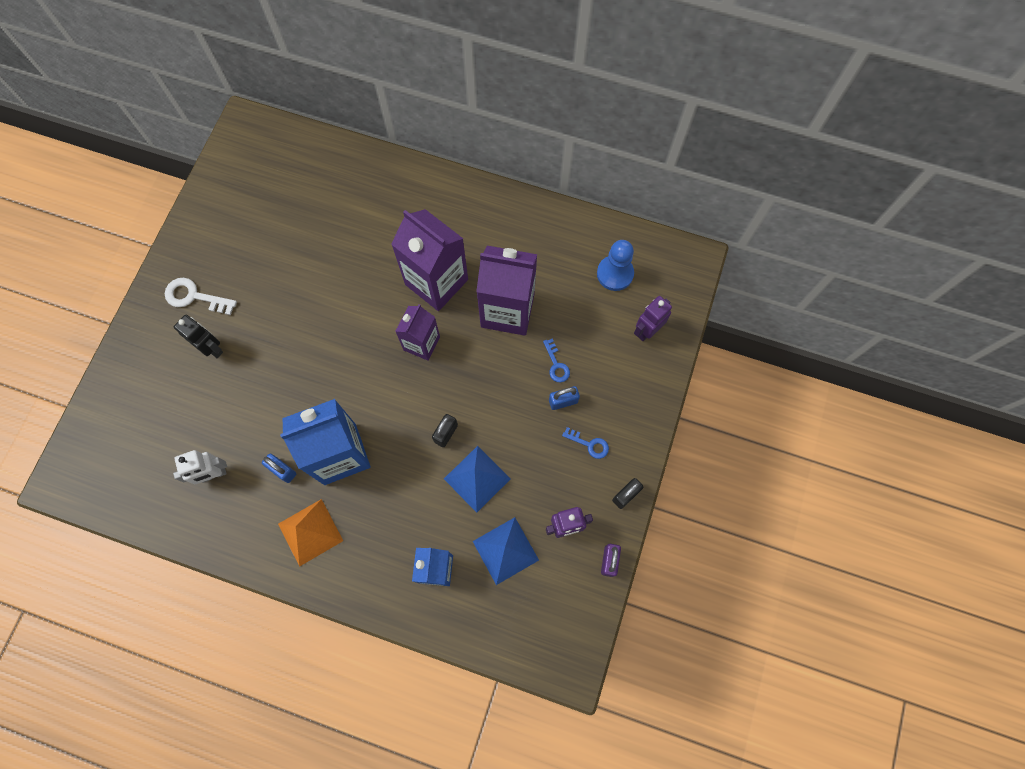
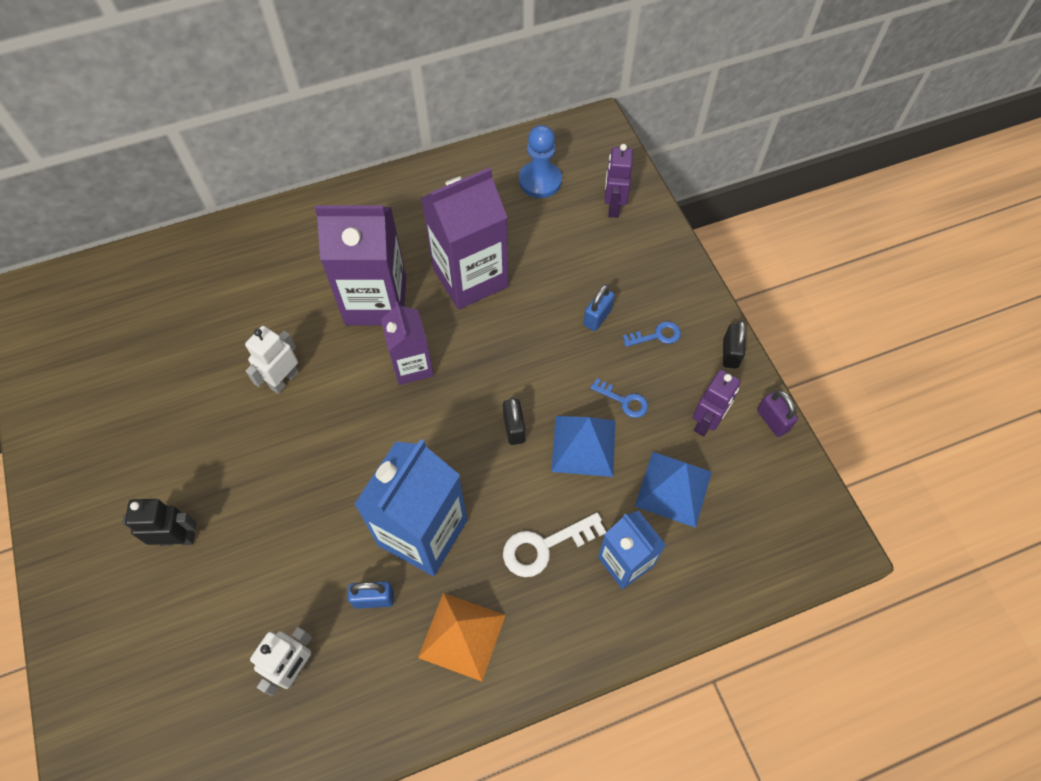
camera: 40 degrees left, 10 degrees down
(195, 297) = (110, 502): white key -> white key (545, 546)
(341, 294) = (284, 380): none -> white robot
(556, 364) = (561, 291): blue key -> blue key (624, 401)

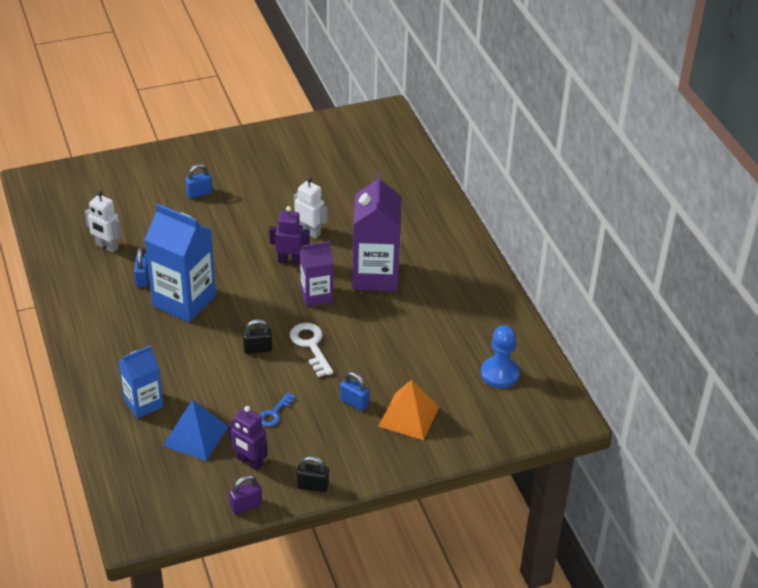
camera: 90 degrees right, 20 degrees down
(178, 538) = (199, 193): black robot -> blue padlock
(462, 636) = (109, 319): orange pyramid -> orange pyramid (409, 416)
(470, 278) = (396, 328): purple carton -> none
(545, 546) = (163, 361): white key -> white key (311, 346)
(583, 446) = (238, 387): blue pyramid -> none
(613, 207) = (472, 421): purple robot -> purple robot (289, 261)
(656, 335) = (334, 439): blue key -> none

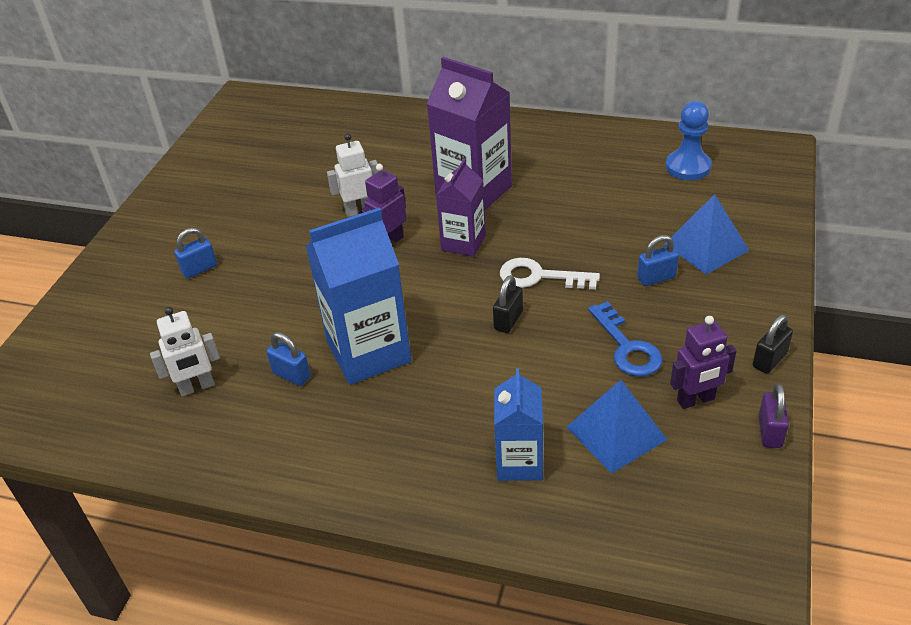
camera: 50 degrees left, 0 degrees up
(199, 193) = (199, 269): blue padlock -> blue padlock turned 45 degrees clockwise
(274, 413) = (627, 347): blue key -> blue key, size x1.61
(409, 416) = (706, 247): orange pyramid -> blue pyramid

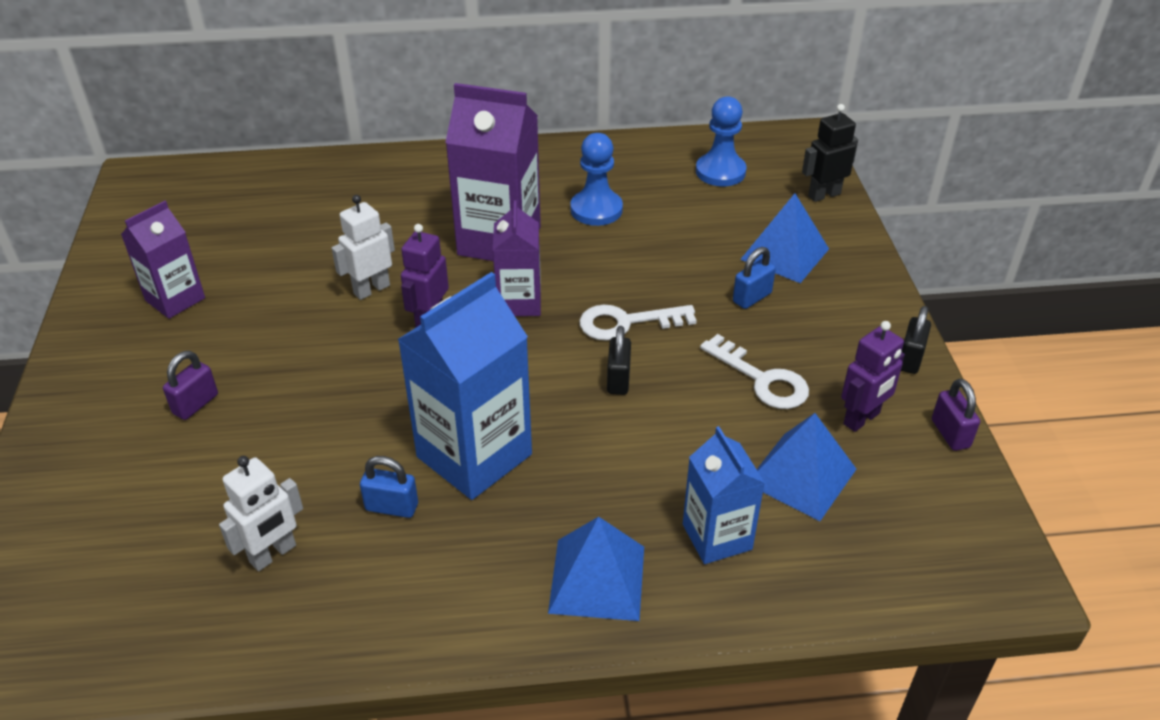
camera: 25 degrees left, 0 degrees up
(199, 269) = (195, 404): blue padlock -> purple padlock
(223, 191) = (175, 299): none -> purple carton
(409, 468) = (597, 579): none -> blue pyramid
(564, 180) = (596, 210): none -> blue pawn
(627, 347) = (762, 379): blue key -> white key
(771, 203) = (824, 195): none -> black robot

